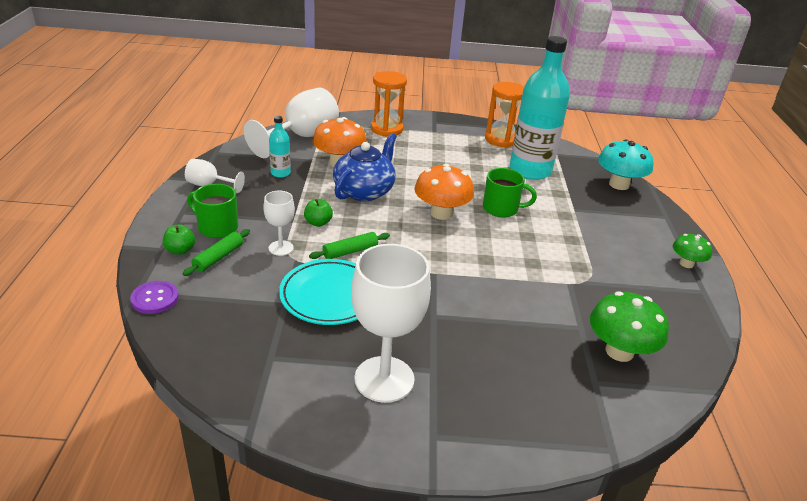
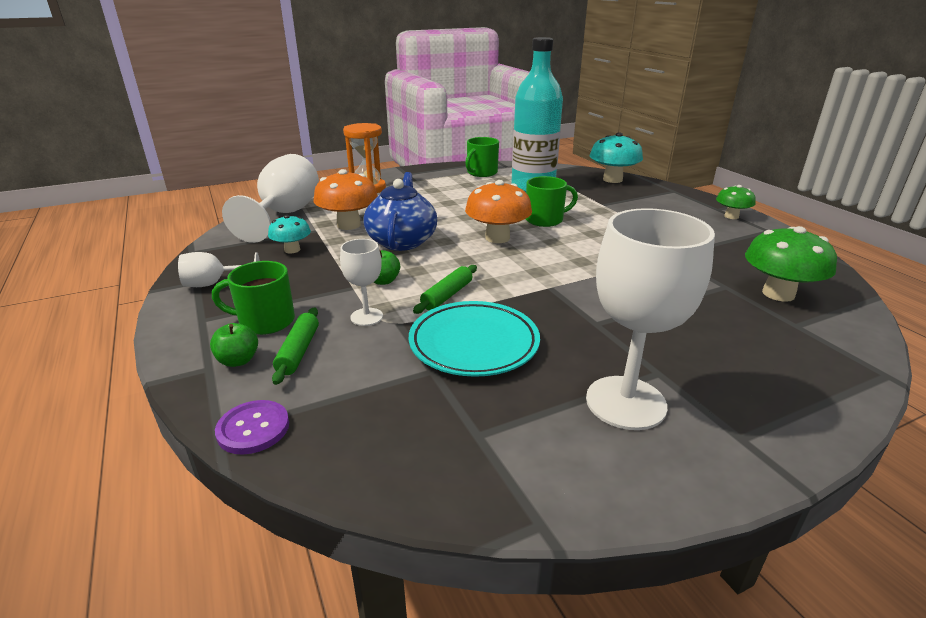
camera: 25 degrees left, 5 degrees down
(280, 173) = (292, 250): turquoise bottle -> turquoise mushroom
(501, 140) = (481, 173): orange hourglass -> green mug

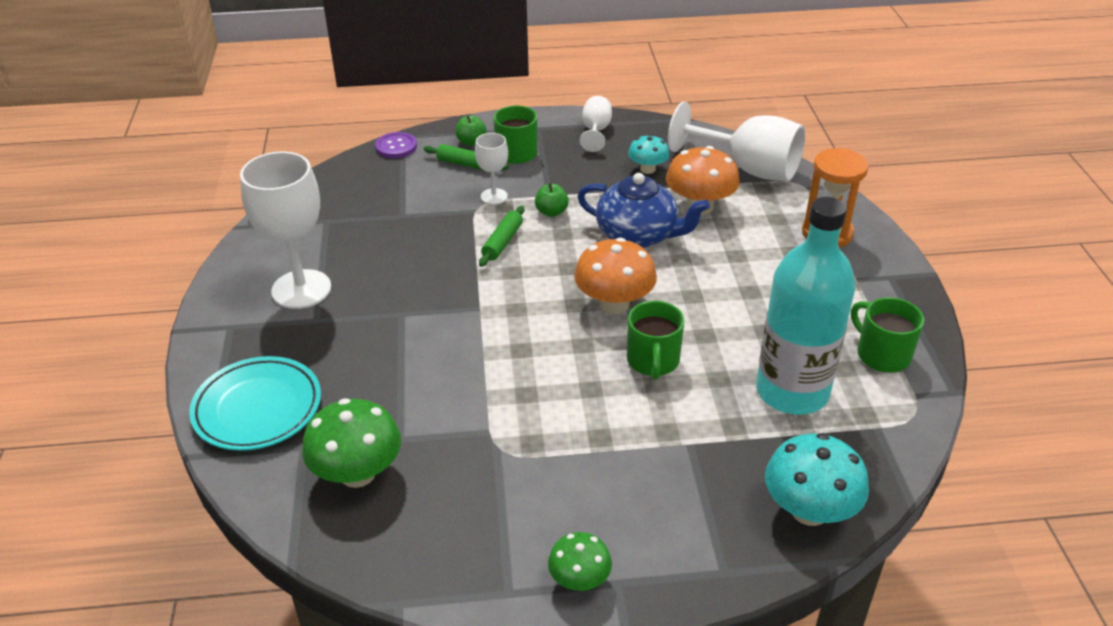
camera: 110 degrees right, 10 degrees up
(447, 295) = (502, 242): green rolling pin -> green rolling pin turned 60 degrees clockwise
(474, 344) = (419, 240): turquoise plate -> turquoise plate (258, 408)

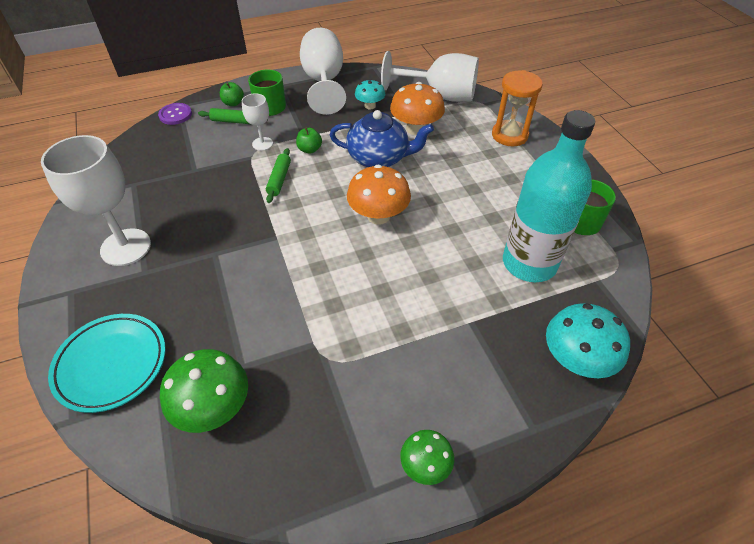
camera: 15 degrees left, 10 degrees up
(596, 131) = (324, 82): white goblet -> white goblet, size x1.95
(653, 361) = (421, 257): green mug -> none

